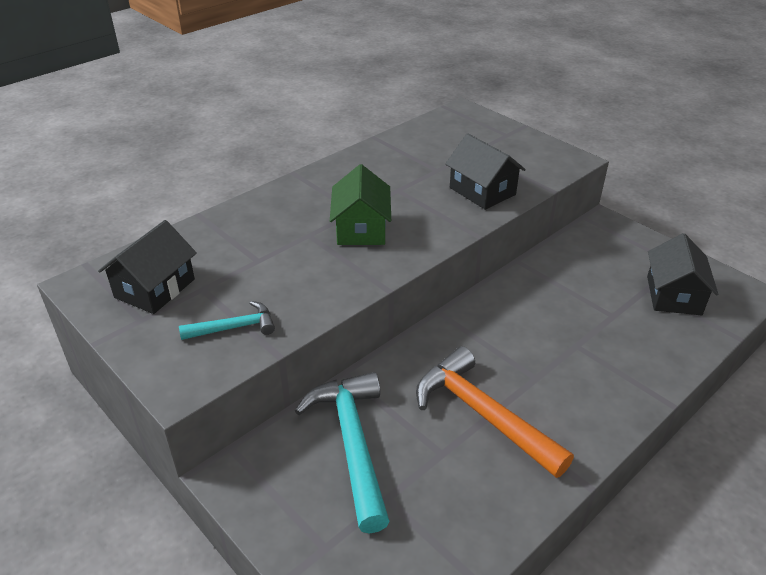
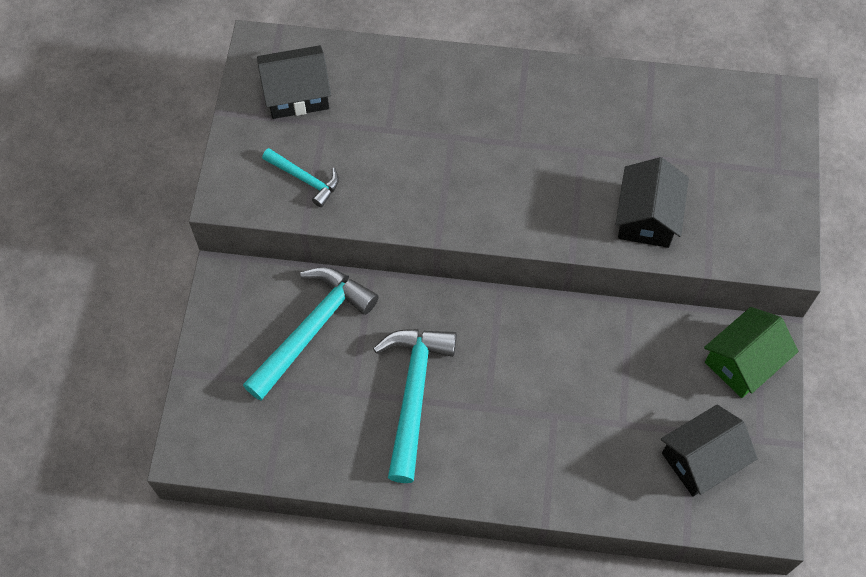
camera: 50 degrees right, 25 degrees up
(361, 229) = (496, 166): green house -> green house (743, 362)
(482, 414) = (413, 394): orange hammer -> turquoise hammer

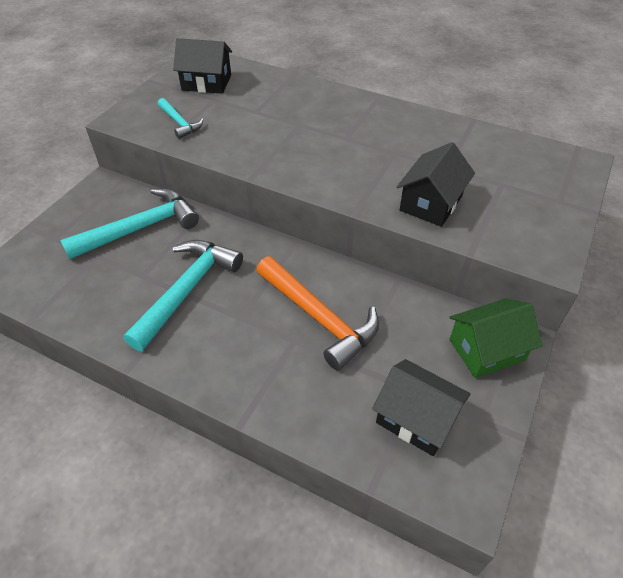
camera: 20 degrees right, 15 degrees down
(568, 381) = (319, 318): none -> orange hammer
(702, 459) = (416, 418): black house -> black house turned 45 degrees clockwise

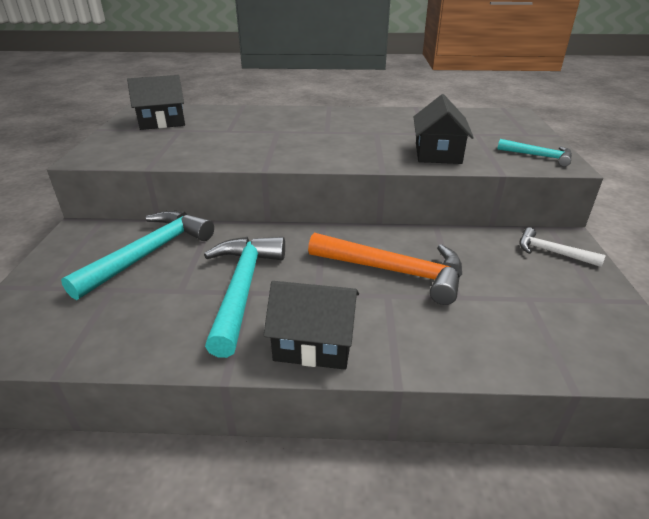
camera: 25 degrees left, 15 degrees down
(180, 123) = (157, 149): turquoise hammer -> turquoise hammer (539, 156)
(416, 418) = (551, 317): black house -> black house (314, 343)
(486, 350) = (551, 252): green house -> white hammer

